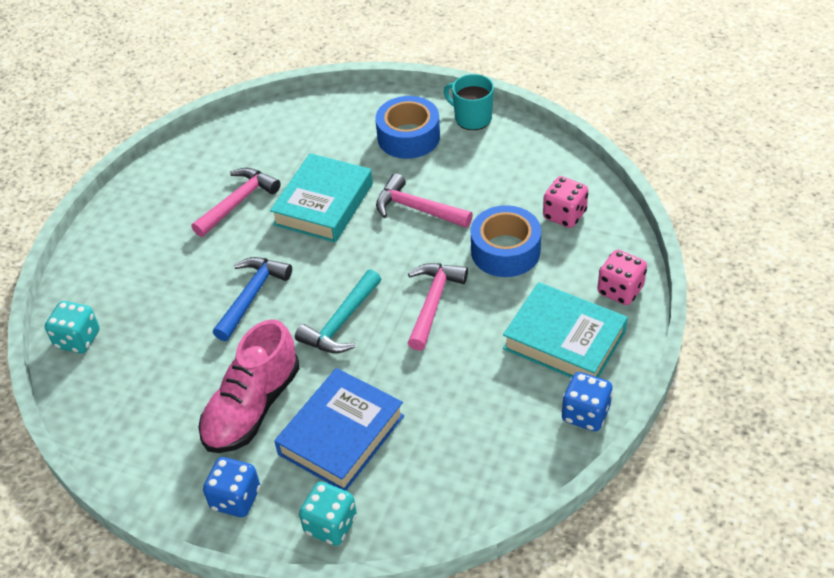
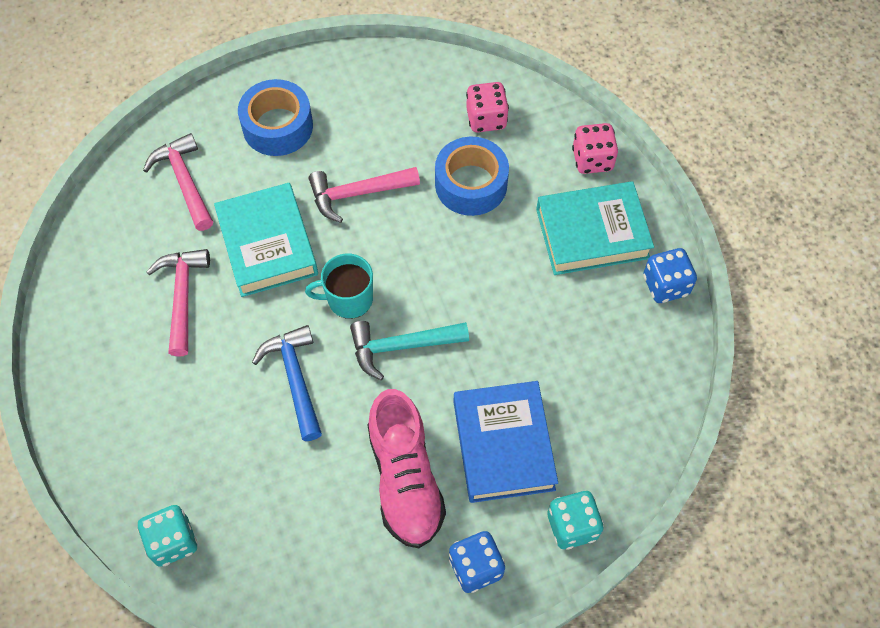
camera: 45 degrees left, 15 degrees up
(341, 323) = (401, 346): turquoise hammer -> turquoise hammer turned 90 degrees clockwise
(433, 302) = (459, 273): pink hammer -> pink hammer (184, 181)
(472, 118) = (317, 72): turquoise mug -> turquoise mug (348, 299)

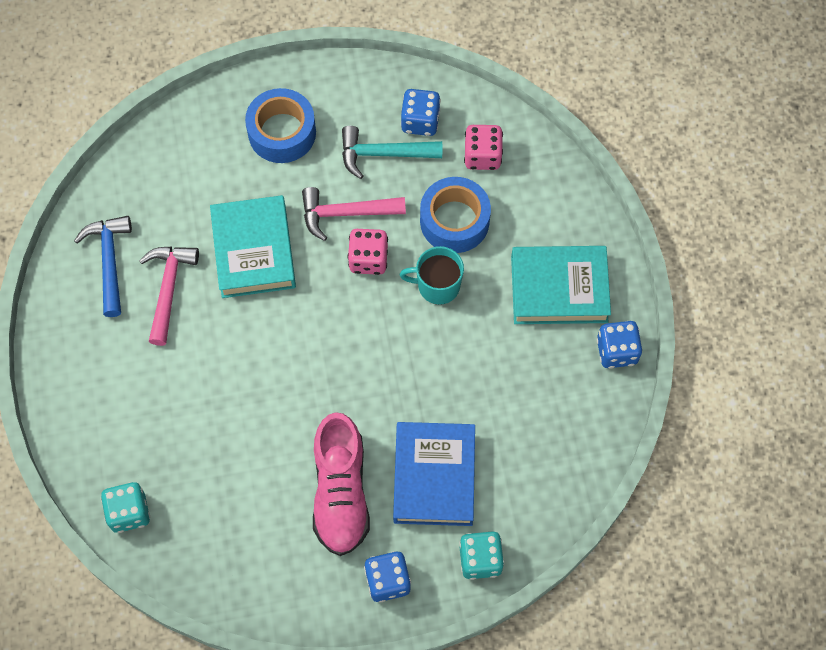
camera: 10 degrees right, 5 degrees up
(184, 181) = (186, 175): pink hammer -> none
(295, 378) = (258, 383): blue hammer -> blue hammer (109, 261)
(348, 299) = (319, 316): turquoise mug -> turquoise mug (437, 285)
(401, 346) = (359, 369): turquoise hammer -> turquoise hammer (383, 154)
(417, 96) = (420, 121): none -> blue dice
(592, 160) = (576, 214): pink dice -> pink dice (368, 259)

